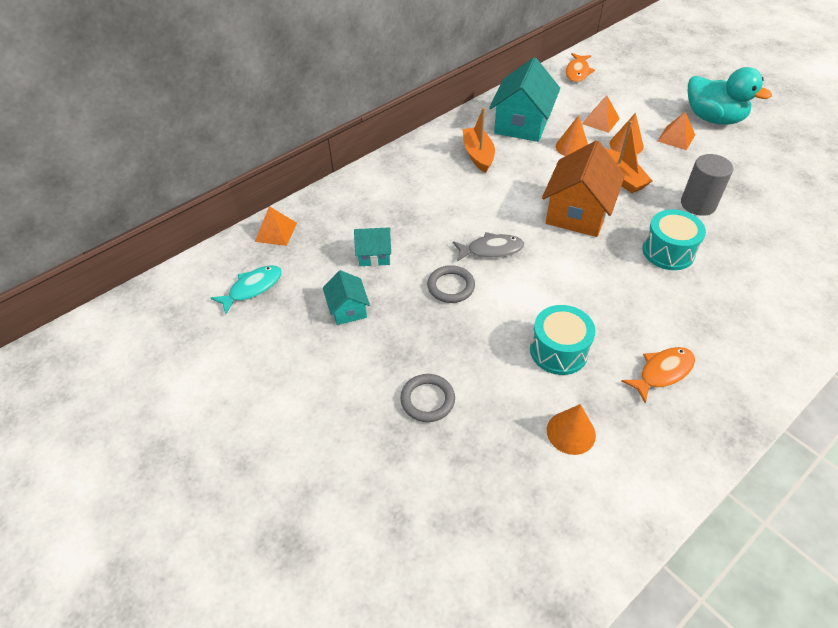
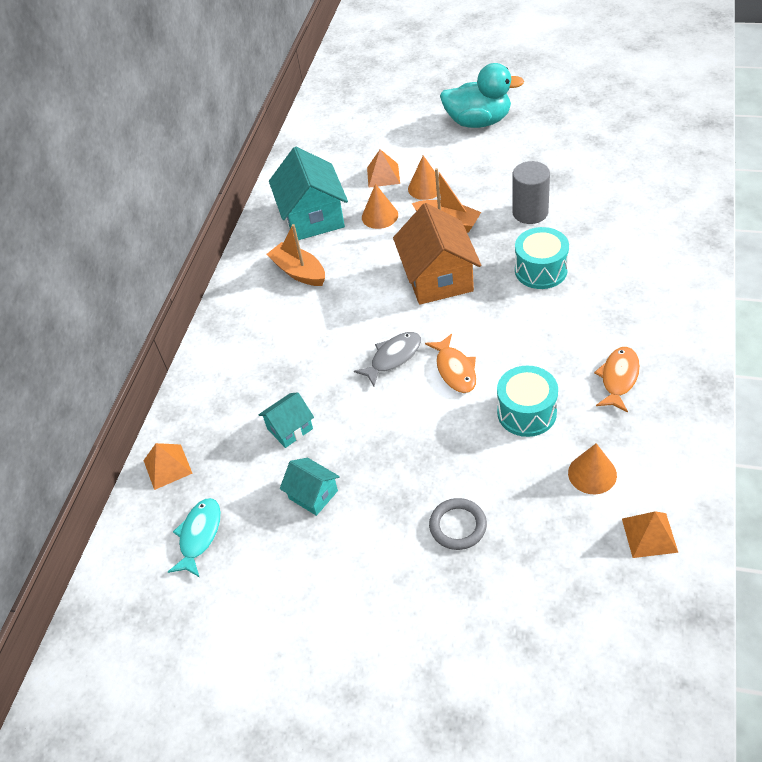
camera: 30 degrees left, 0 degrees up
(451, 286) = (387, 414): grey ring -> none
(577, 72) = (319, 135): orange fish -> orange fish (455, 370)
(676, 138) = (462, 157): orange pyramid -> orange pyramid (649, 535)

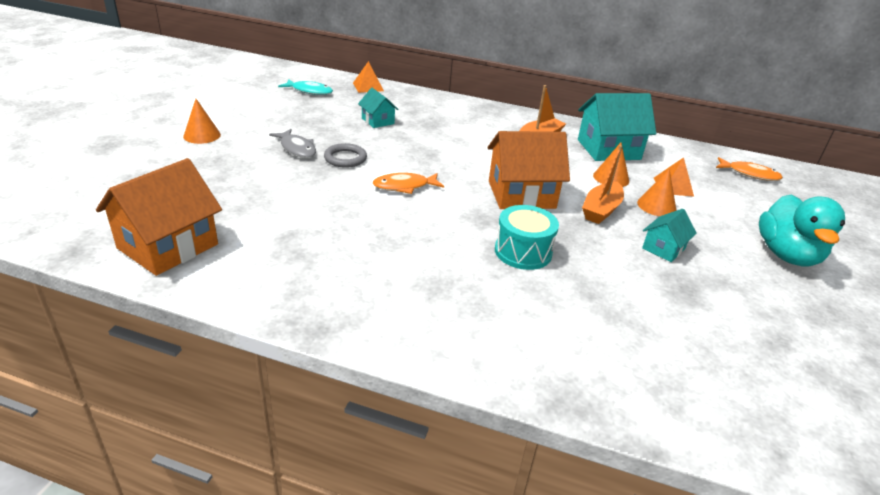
camera: 85 degrees right, 15 degrees down
(313, 494) = (316, 123): turquoise house -> turquoise house (663, 248)
(393, 357) = (430, 163): grey fish -> grey fish (297, 149)
(458, 526) = (250, 166): grey ring -> grey ring (345, 158)
(526, 412) = (339, 211): turquoise drum -> none
(530, 212) = (619, 262): grey cylinder -> none
(592, 474) = (252, 231): orange cone -> orange cone (202, 135)
(618, 378) = (353, 269): orange fish -> orange fish (749, 174)
(649, 535) = (168, 246): orange pyramid -> orange house

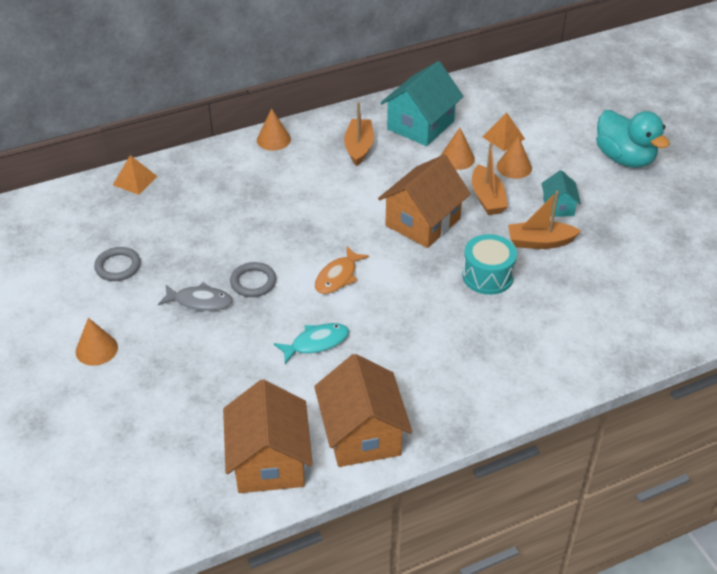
camera: 40 degrees left, 10 degrees up
(251, 276) = (362, 434): none -> orange house
(286, 112) = (118, 266): none -> grey ring
(309, 91) = (93, 225): turquoise fish -> turquoise fish (316, 343)
(378, 121) = (212, 220): turquoise house -> none
(485, 109) = (273, 139): none -> orange cone
(608, 259) = (540, 242): none -> orange boat
(749, 174) = (533, 86): orange fish -> none

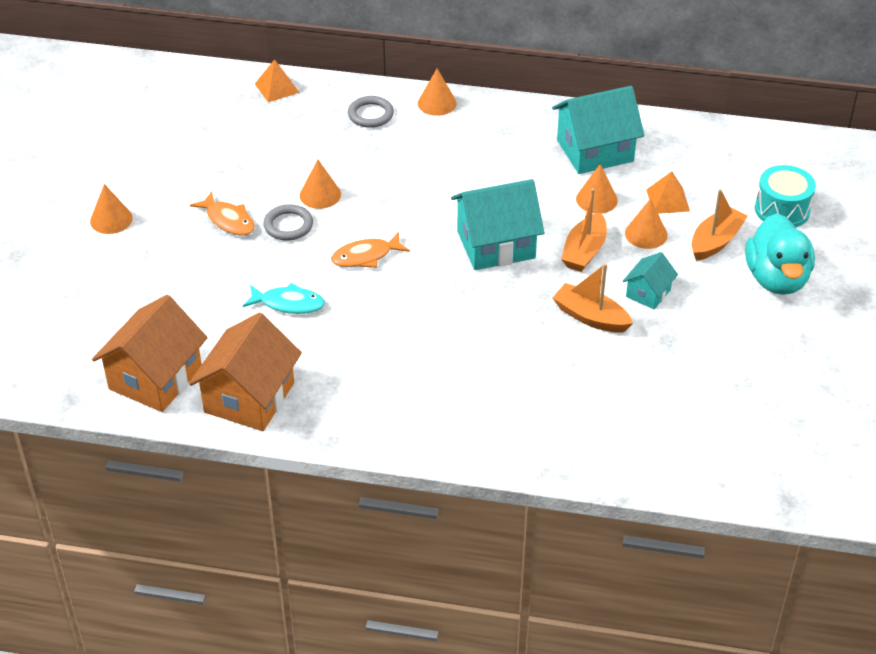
camera: 35 degrees right, 0 degrees up
(118, 266) = (191, 158): grey ring -> grey ring (370, 115)
(200, 301) = (228, 220): grey fish -> orange fish
(254, 247) = (320, 195): none -> orange cone
(359, 147) = (510, 146): orange boat -> orange boat (715, 241)
(423, 222) = (496, 244): orange house -> turquoise house
(487, 276) = (504, 323): turquoise drum -> turquoise drum (782, 210)

